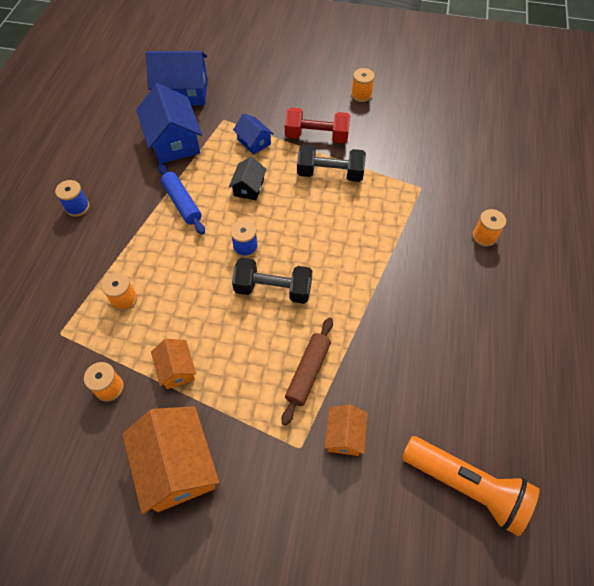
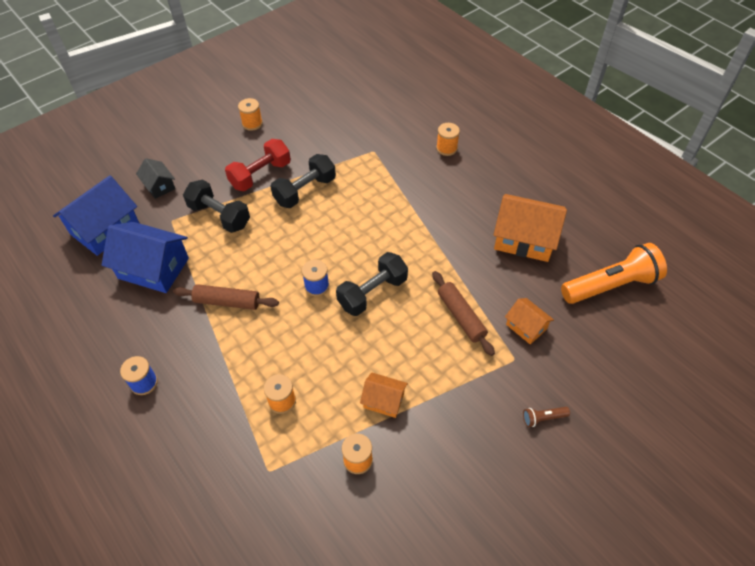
camera: 50 degrees left, 5 degrees down
(177, 466) = (466, 448): orange house -> orange house (524, 239)
(182, 203) = (227, 302): blue rolling pin -> brown rolling pin
(249, 187) = (261, 248): black house -> black house (159, 186)
(254, 142) = (219, 216): blue house -> black dumbbell
(256, 514) = (543, 418): none -> brown flashlight

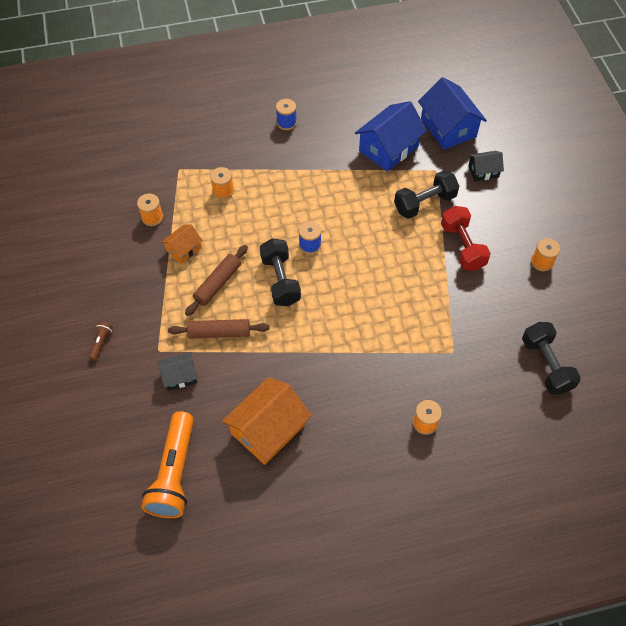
camera: 115 degrees right, 5 degrees up
(227, 302) = (328, 184): brown rolling pin -> brown rolling pin (218, 284)
(305, 191) = (424, 274): black dumbbell -> black dumbbell (546, 365)
(526, 327) = (180, 376): orange house -> black house

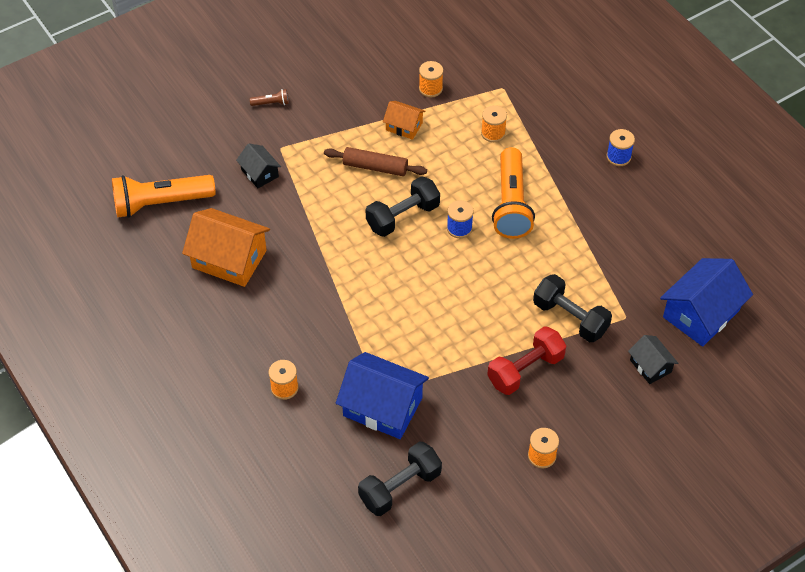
camera: 70 degrees right, 5 degrees down
(219, 332) = (319, 187): brown rolling pin -> none
(301, 203) = (511, 204): none -> orange flashlight
(388, 148) = (634, 262): blue house -> blue house (382, 407)

